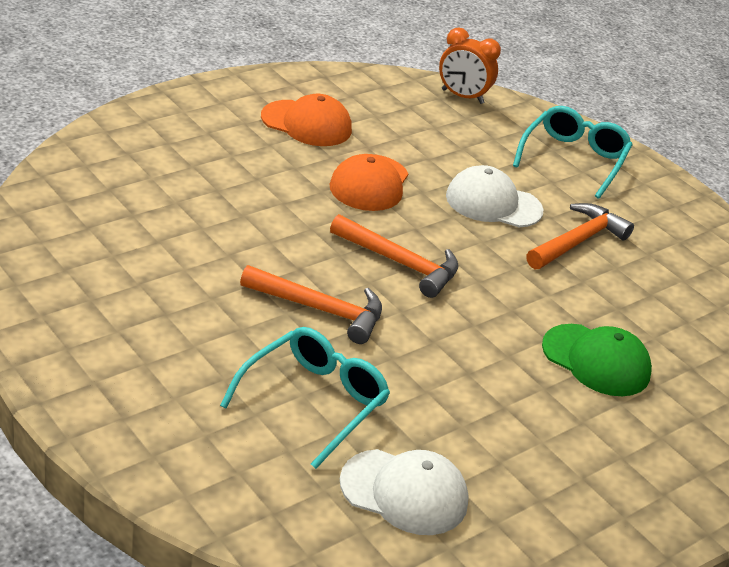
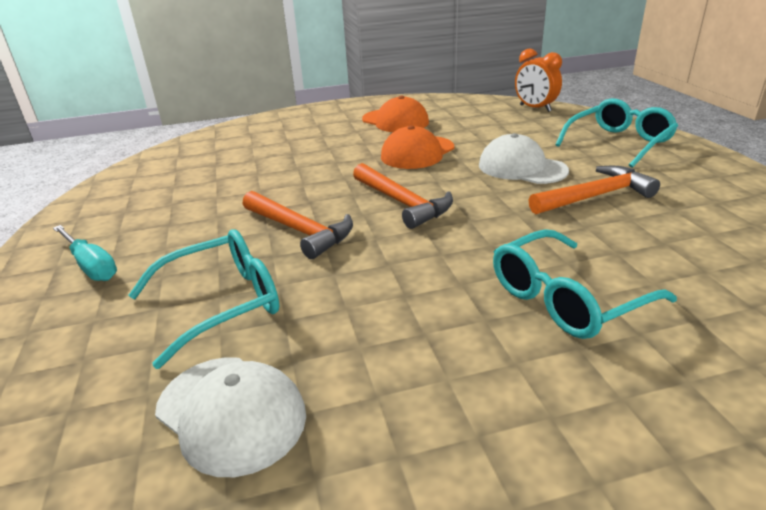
camera: 30 degrees right, 5 degrees down
(134, 376) = (91, 265): none -> turquoise screwdriver
(596, 360) = (566, 298): green cap -> turquoise glasses

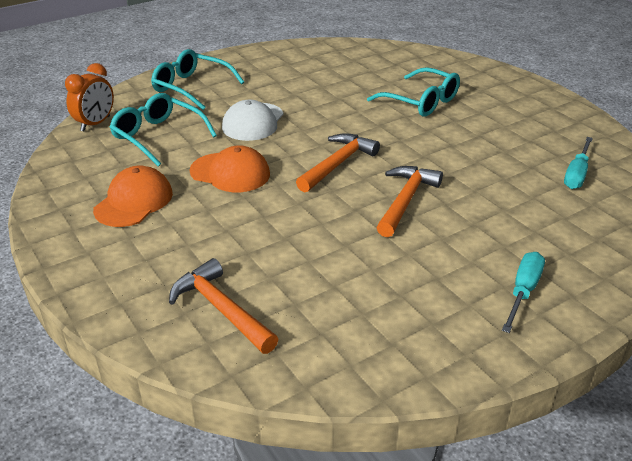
camera: 110 degrees left, 5 degrees up
(222, 303) = (510, 206): turquoise glasses -> turquoise glasses (158, 136)
(231, 413) = (576, 174): white cap -> turquoise screwdriver
(595, 196) = (295, 96): orange hammer -> orange hammer (221, 309)

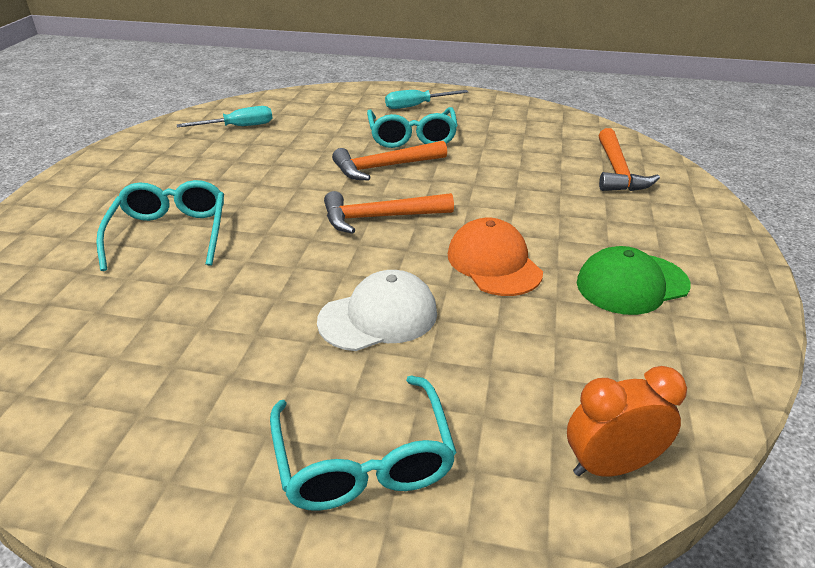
camera: 135 degrees left, 0 degrees up
(134, 201) = (632, 284): orange cap -> green cap
(158, 136) = (527, 368): turquoise glasses -> turquoise glasses (412, 137)

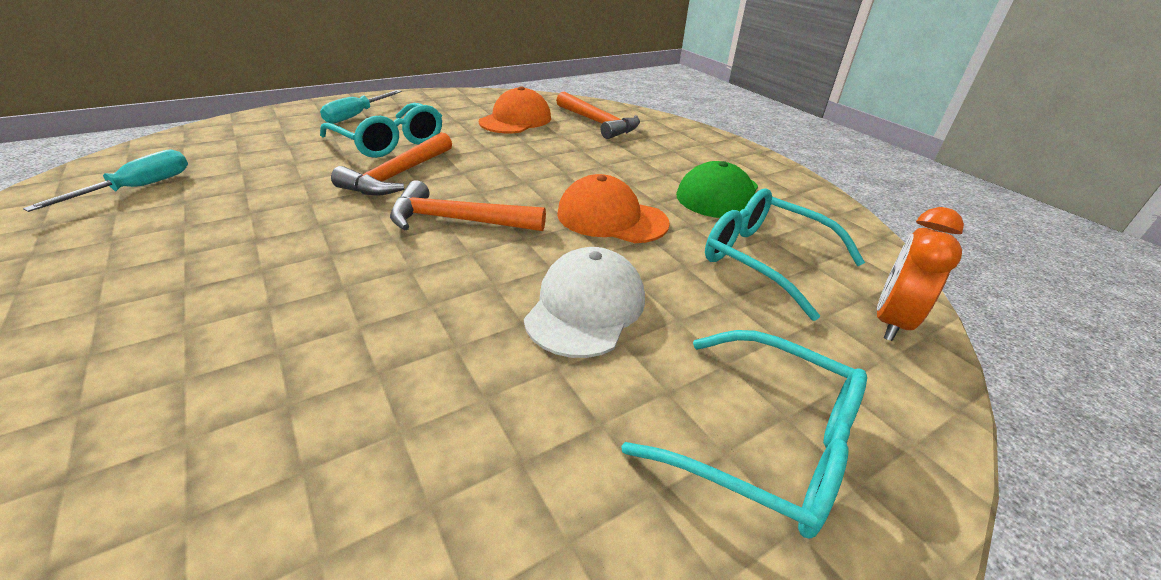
camera: 45 degrees left, 0 degrees up
(170, 234) = (190, 346): turquoise glasses -> turquoise glasses (765, 260)
(380, 217) = (458, 220): orange hammer -> orange hammer turned 60 degrees clockwise
(539, 145) = (515, 120): none -> orange cap

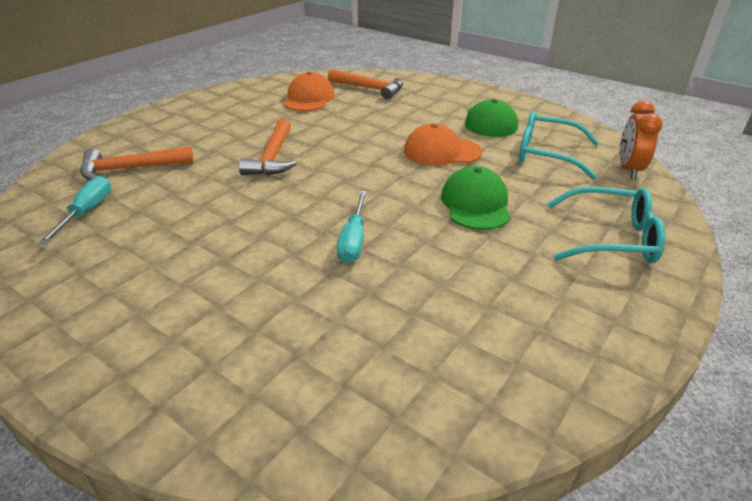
camera: 20 degrees left, 0 degrees up
(356, 115) = (182, 120): turquoise screwdriver -> turquoise screwdriver (353, 240)
(389, 142) = (236, 135): turquoise glasses -> none
(458, 220) = (349, 176): orange hammer -> orange hammer (131, 169)
(586, 307) = (475, 204): white cap -> green cap

